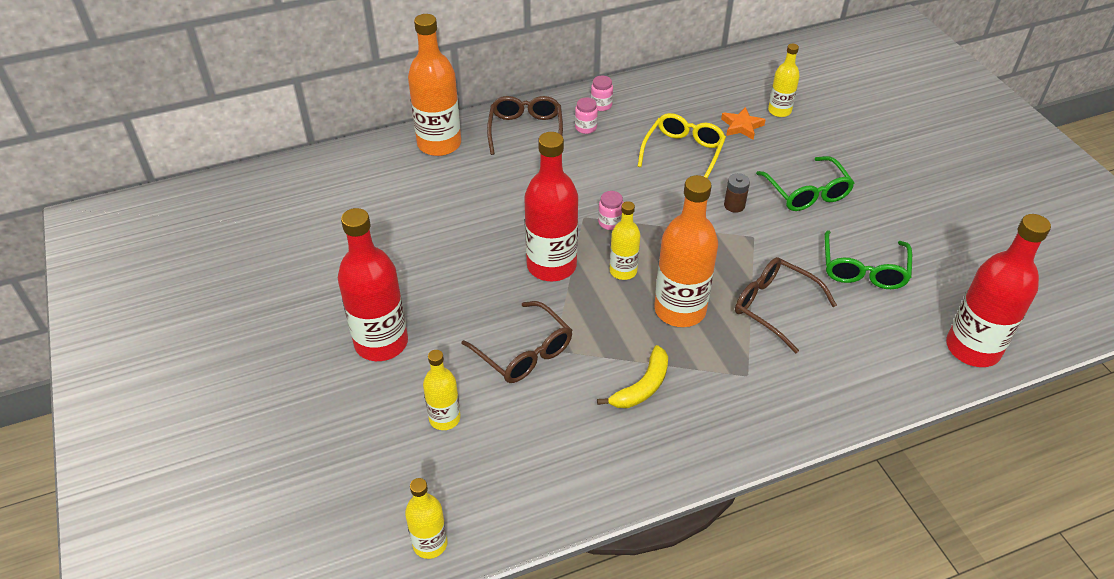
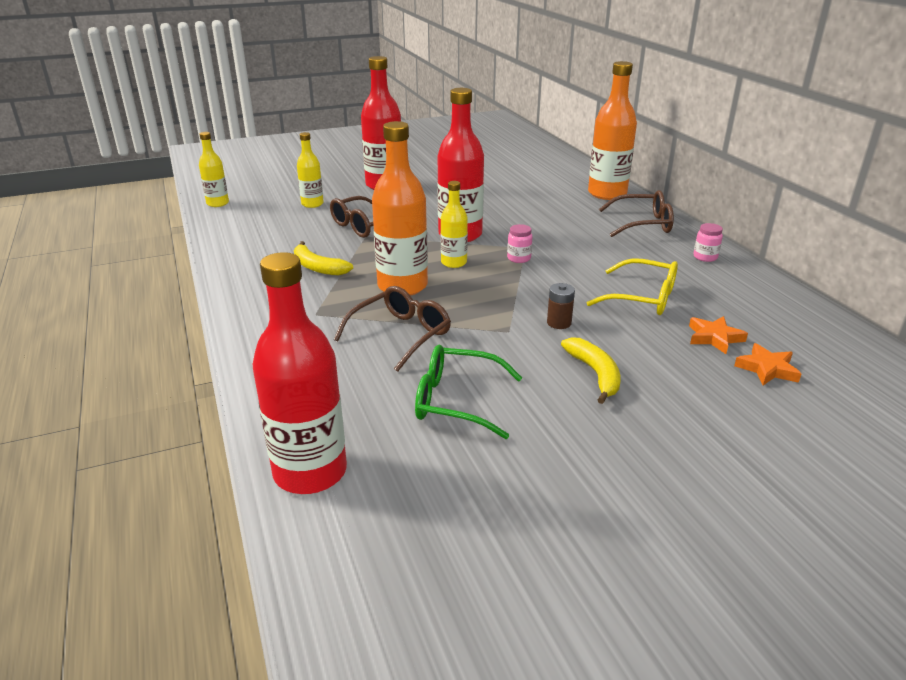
camera: 90 degrees right, 15 degrees down
(585, 128) = (661, 249): pink jar -> none
(779, 111) = (767, 369): yellow bottle -> orange star
(807, 193) = (595, 374): green glasses -> yellow banana

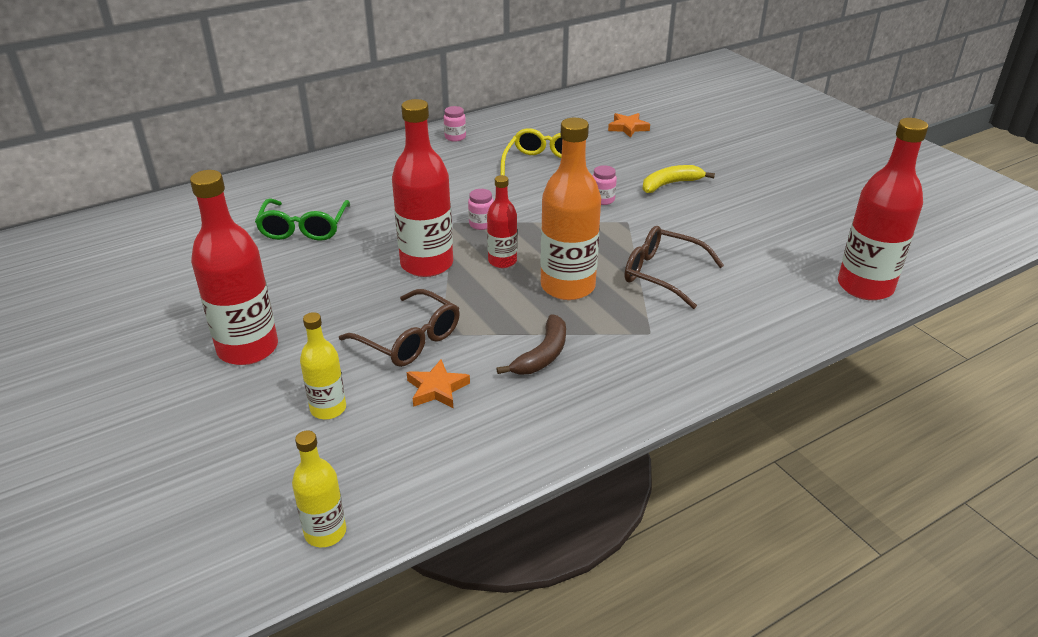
camera: 100 degrees left, 5 degrees up
(317, 267) = (542, 355): yellow banana -> brown banana
(454, 263) = (502, 261): yellow bottle -> red bottle
(456, 401) = (741, 236): green glasses -> green glasses (304, 228)
(559, 323) = (602, 200): brown battery -> pink jar
(607, 193) = (294, 179): orange bottle -> none
(643, 224) = (382, 161): brown glasses -> none
(714, 337) = (595, 141): orange star -> orange star (437, 389)

